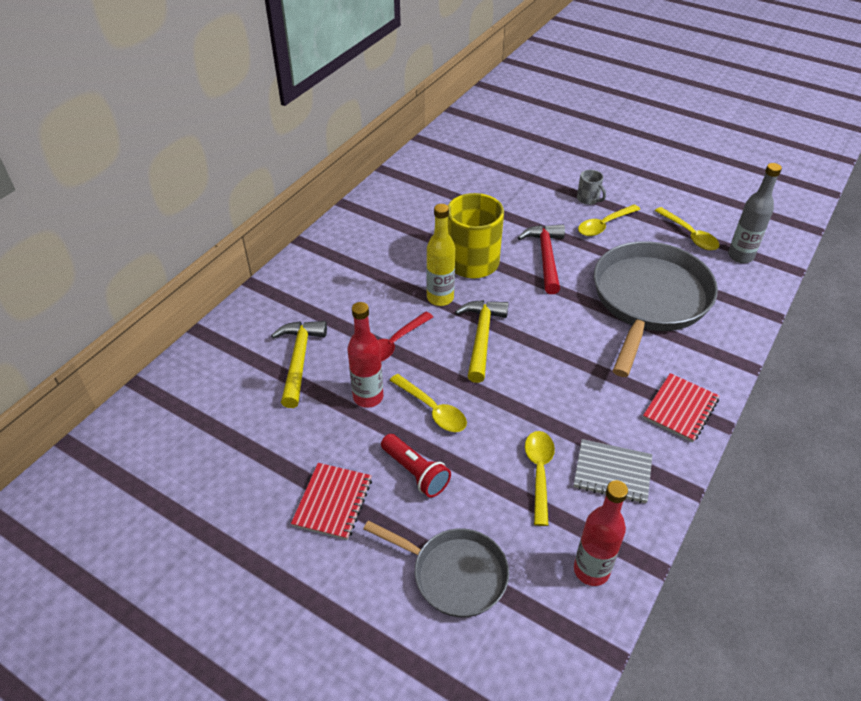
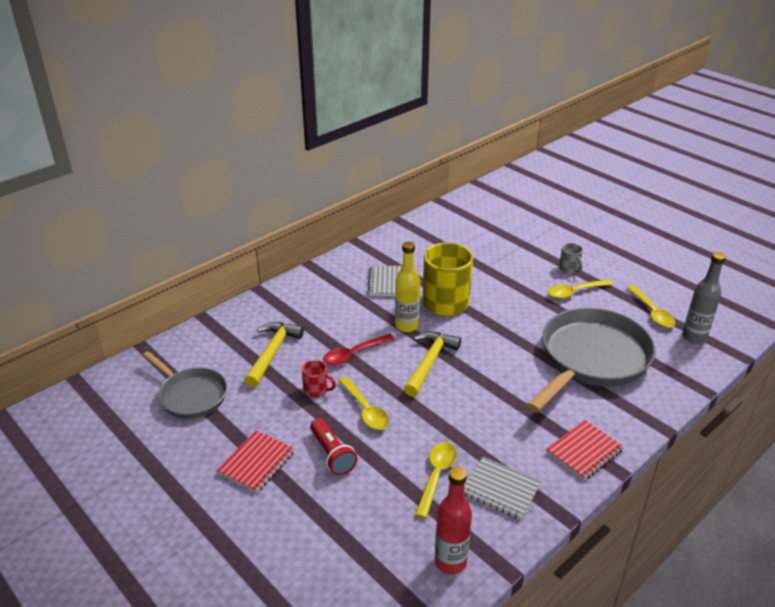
camera: 15 degrees right, 10 degrees down
(368, 397) = (316, 390): red bottle -> red mug
(400, 248) = (388, 282): none -> grey notebook
(454, 574) = (333, 538): grey pan -> grey pan (191, 395)
(545, 257) = (511, 309): red hammer -> none

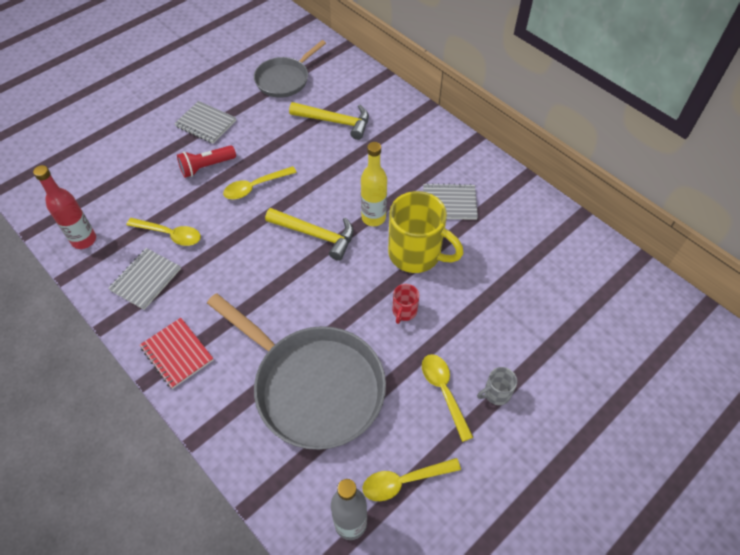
camera: 90 degrees right, 20 degrees up
(257, 463) = (206, 123): red notebook -> grey notebook
(316, 390) = (283, 153): red mug -> red mug (404, 311)
(354, 354) = (331, 177): red spoon -> none

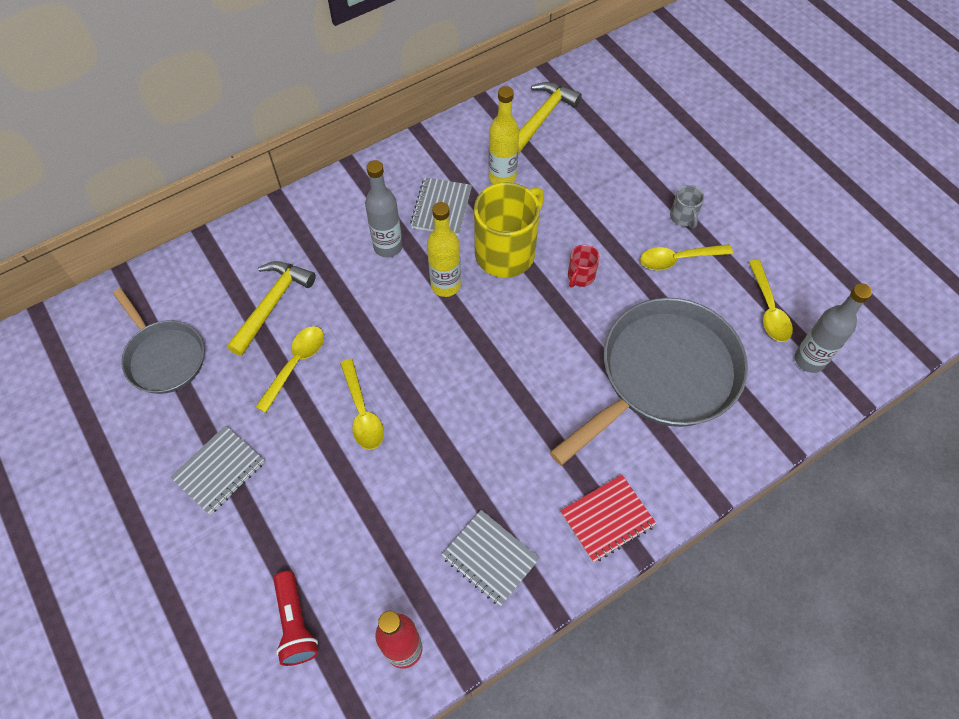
camera: 80 degrees left, 5 degrees up
(170, 234) = (420, 526): yellow spoon -> yellow spoon (295, 364)
(206, 167) = (307, 473): red flashlight -> red flashlight (295, 623)
(316, 235) = (458, 349): yellow hammer -> yellow hammer (542, 117)
(401, 176) = (388, 247): none -> grey bottle
(404, 311) = (580, 277): red mug -> red mug turned 90 degrees clockwise
(496, 240) = (502, 177): none -> yellow bottle

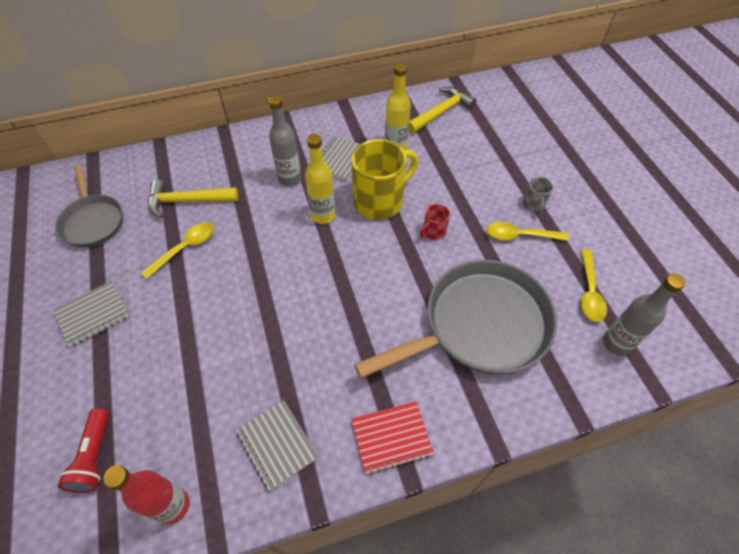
camera: 15 degrees right, 5 degrees down
(272, 304) = (187, 201): yellow hammer -> yellow hammer turned 135 degrees counterclockwise
(362, 412) = (220, 296): yellow spoon -> none

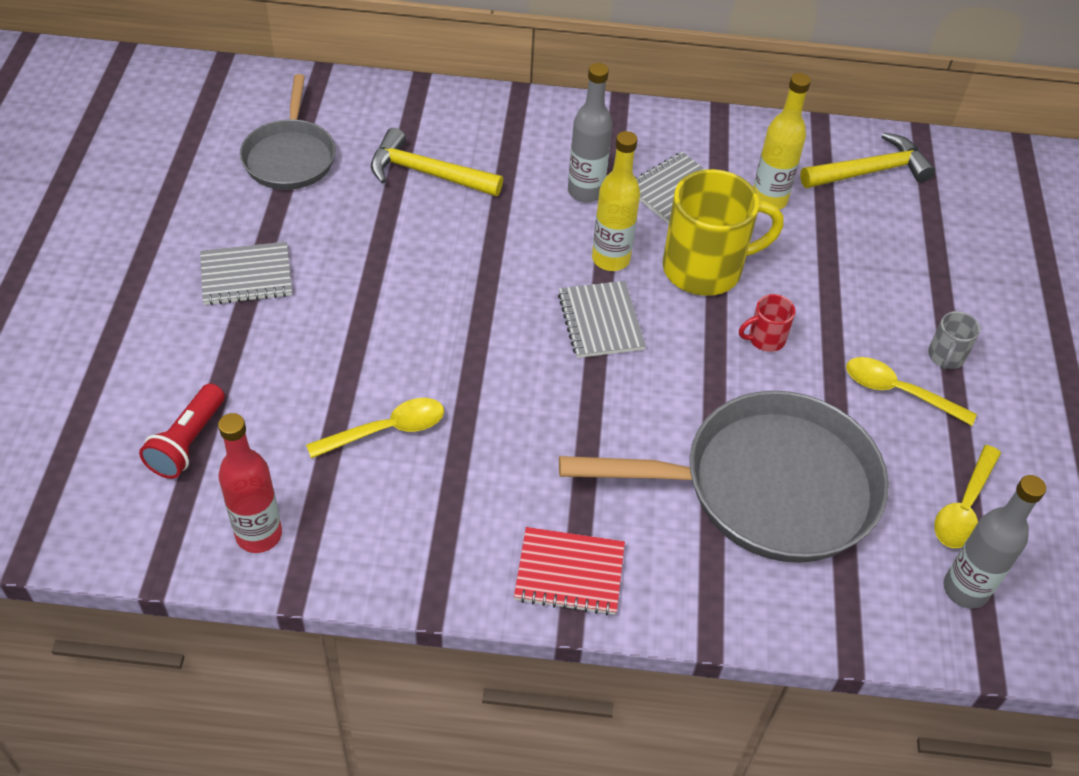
camera: 20 degrees right, 5 degrees down
(185, 248) = (398, 235): yellow spoon -> yellow spoon (386, 430)
(277, 444) = (415, 520): grey notebook -> grey notebook (600, 321)

